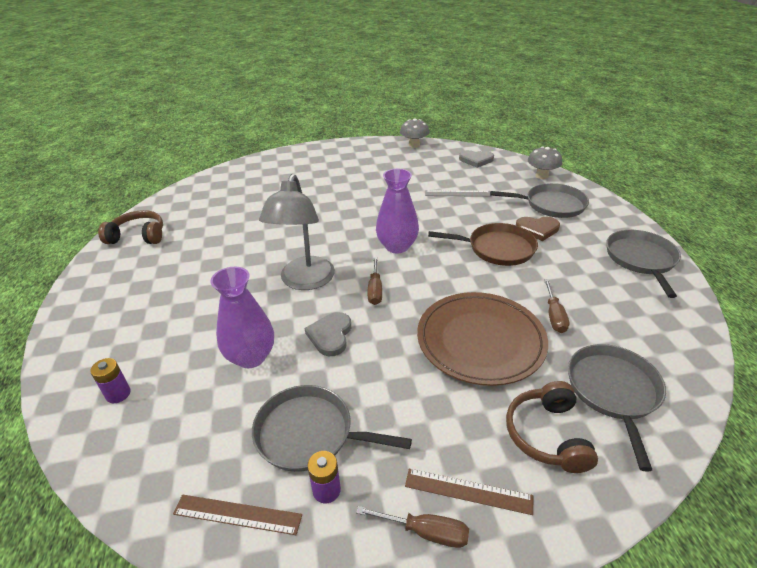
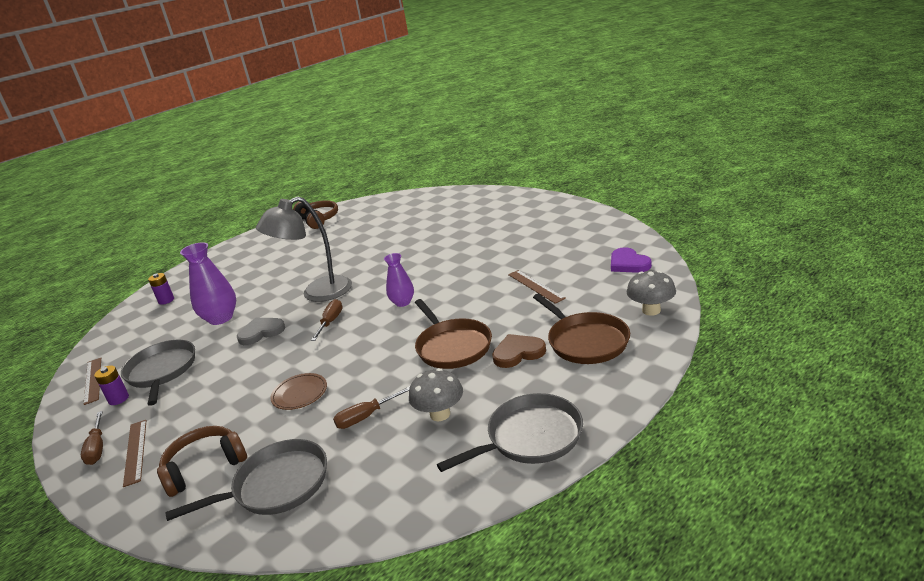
camera: 60 degrees right, 10 degrees down
(375, 290) = (330, 322): brown screwdriver -> brown screwdriver turned 135 degrees clockwise
(397, 246) = (402, 302): purple vase -> purple vase, size x0.63
(414, 145) = (608, 224): grey mushroom -> grey mushroom (440, 414)
(457, 193) = (535, 286): grey ruler -> brown ruler
(476, 160) = (628, 263): grey heart -> purple heart
(480, 341) = (300, 394): brown plate -> brown plate, size x0.45
(537, 229) = (518, 353): brown heart -> brown heart turned 105 degrees clockwise
(551, 205) = (586, 341): grey pan -> brown pan

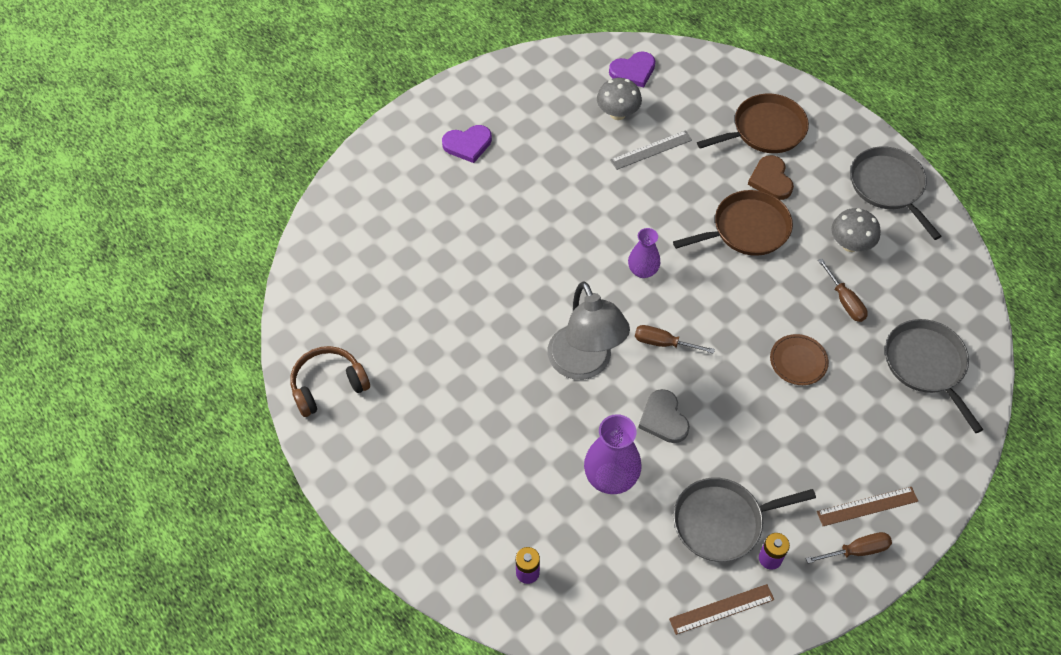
camera: 90 degrees left, 30 degrees up
(204, 467) = (897, 431): brown headphones -> none
(515, 218) = (468, 144): none -> purple heart
(535, 286) = (651, 150): brown ruler -> grey ruler
(651, 310) = (728, 76): grey mushroom -> grey mushroom (617, 113)

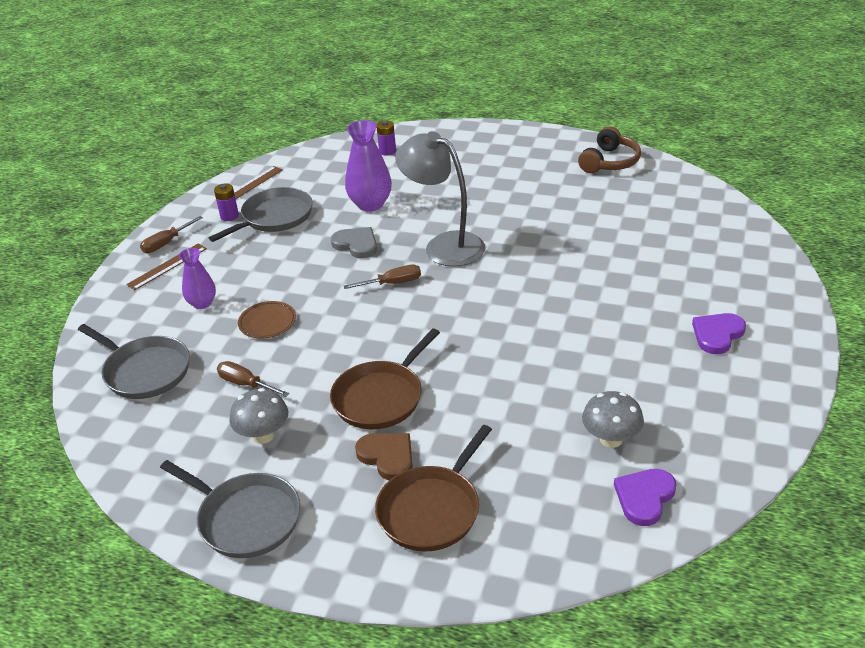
camera: 150 degrees right, 20 degrees down
(642, 270) = (453, 320): purple vase -> purple vase (202, 303)
(651, 150) = (539, 421): grey ruler -> none

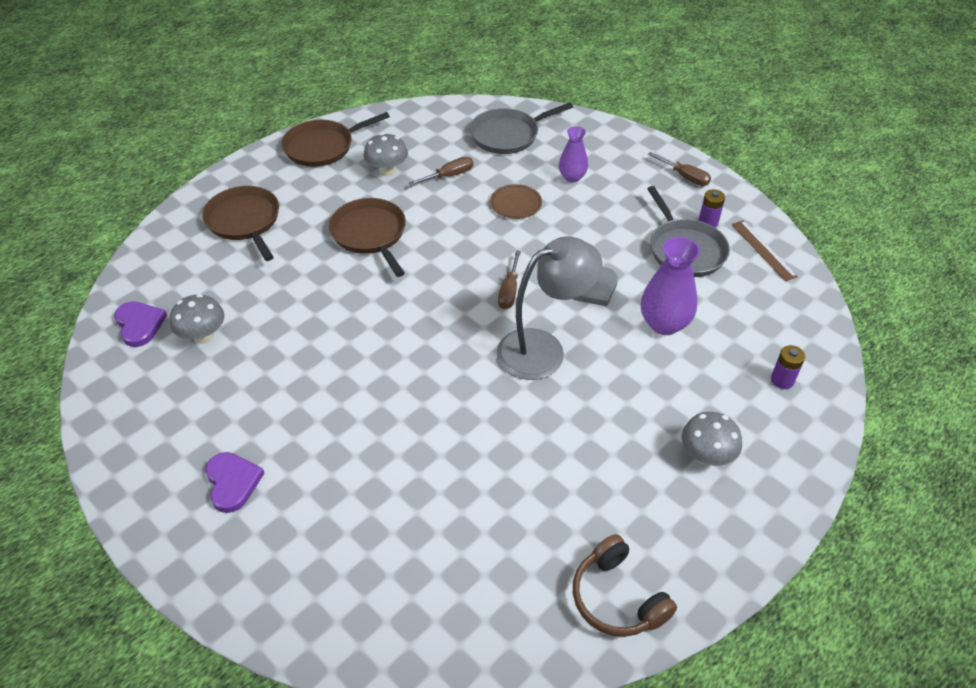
camera: 115 degrees right, 10 degrees up
(166, 243) = (684, 177): brown screwdriver -> brown screwdriver turned 150 degrees clockwise
(167, 266) = (644, 170): brown ruler -> none
(246, 519) = (322, 147): grey pan -> brown pan
(387, 457) = (310, 218): brown heart -> none
(479, 161) = (706, 456): none -> grey mushroom

